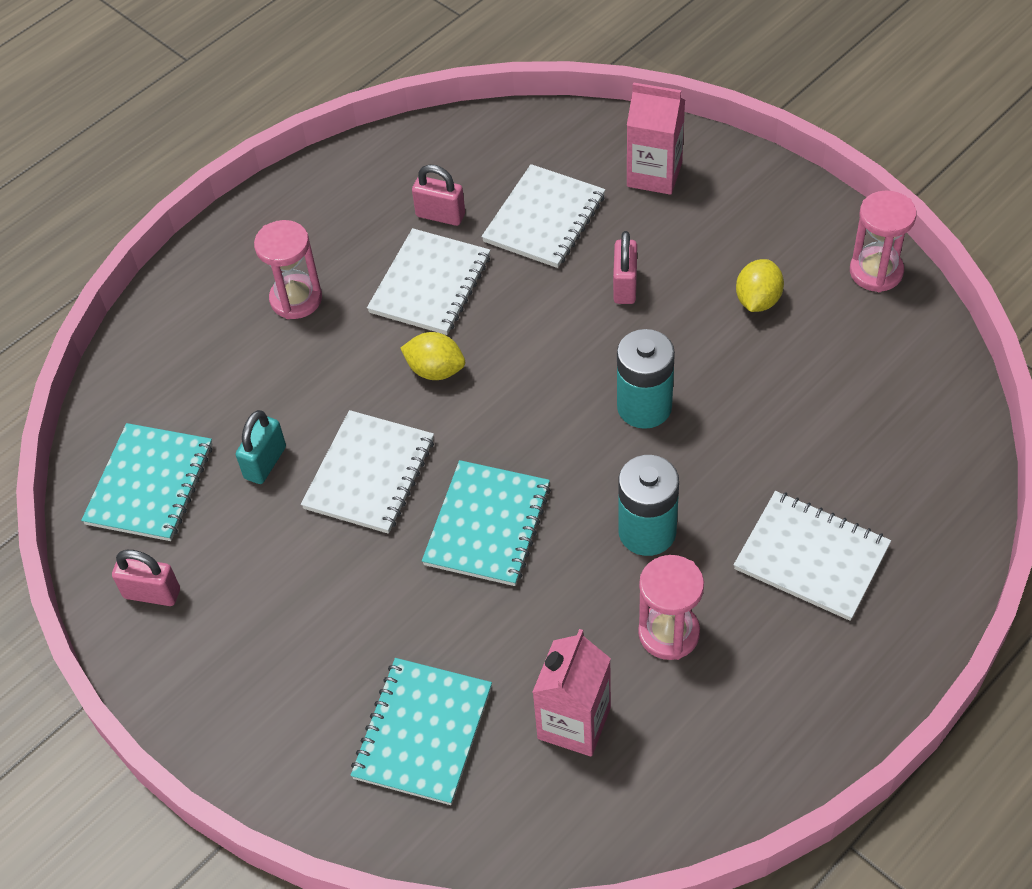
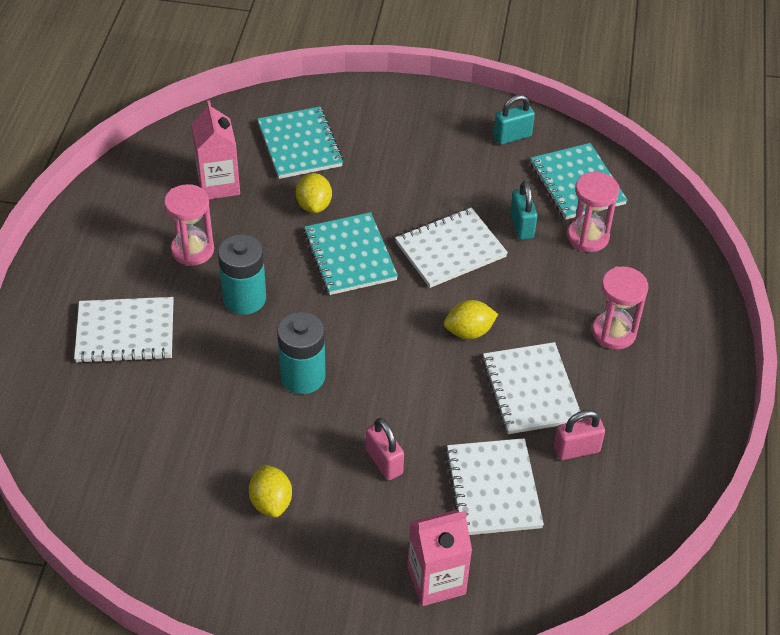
camera: 140 degrees right, 5 degrees down
(152, 593) = (512, 136): pink padlock -> turquoise padlock
(369, 474) = (450, 249): white notebook -> white notebook turned 75 degrees clockwise
(476, 621) = (314, 205): none -> yellow lemon
(876, 272) = (187, 579): pink hourglass -> pink hourglass (588, 237)

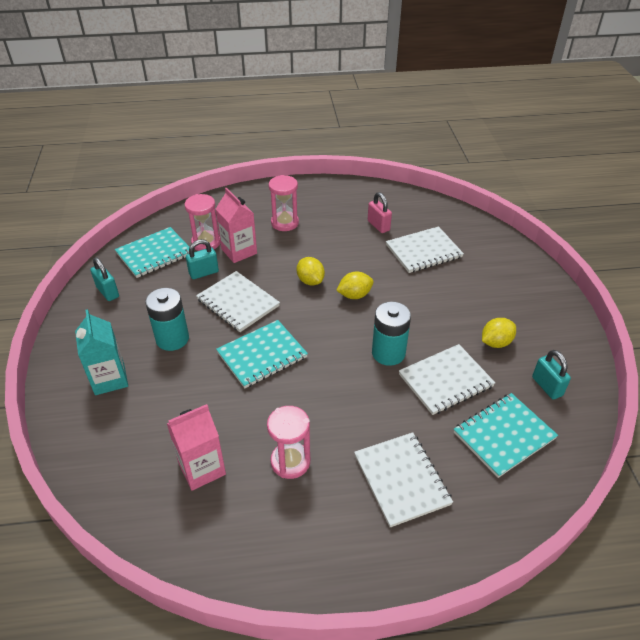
camera: 105 degrees left, 5 degrees down
(174, 526) = (547, 386): none -> turquoise padlock
(244, 298) = (330, 408): turquoise battery -> turquoise battery (172, 339)
(300, 145) = (136, 421): turquoise notebook -> turquoise notebook (504, 435)
(314, 205) = (212, 391): yellow lemon -> yellow lemon (354, 295)
(366, 130) = (109, 379): none -> turquoise carton
(384, 462) = (433, 298): pink padlock -> none
(436, 580) = (496, 262): pink carton -> pink carton (239, 251)
(530, 390) = (345, 248): white notebook -> white notebook (445, 380)

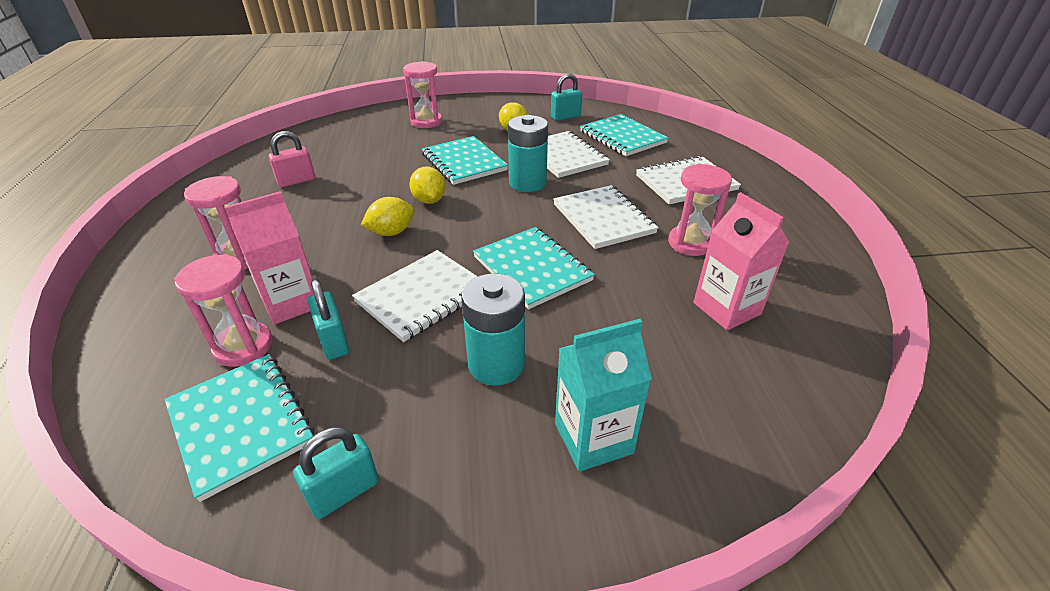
camera: 90 degrees left, 5 degrees down
(421, 310) = (464, 162): none -> turquoise notebook
(423, 251) = (363, 156): white notebook -> white notebook (603, 218)
(501, 280) = (426, 122): none -> pink hourglass

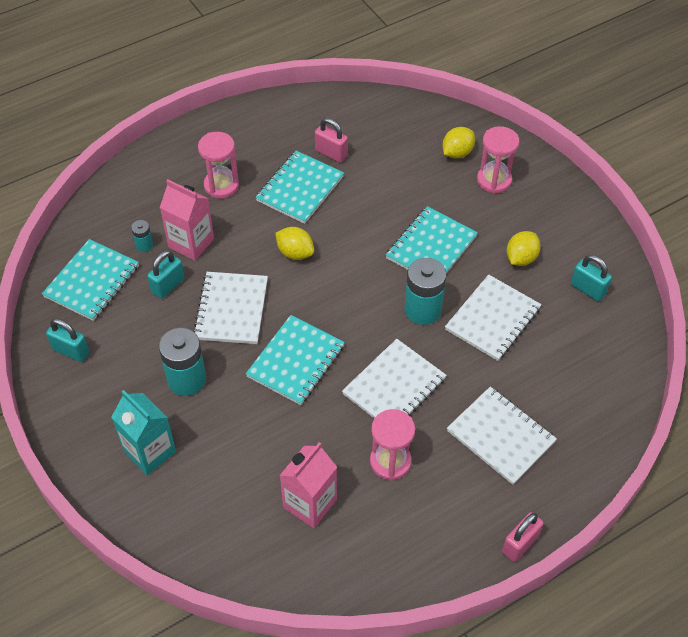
camera: 65 degrees right, 15 degrees up
(243, 347) = (144, 245): pink hourglass -> turquoise battery
(422, 296) = (231, 309): white notebook -> white notebook turned 75 degrees clockwise
(429, 200) = (353, 254): yellow lemon -> yellow lemon (457, 153)
(622, 137) = (570, 356): turquoise notebook -> turquoise notebook (300, 189)
(800, 202) = (520, 544): none -> pink padlock

